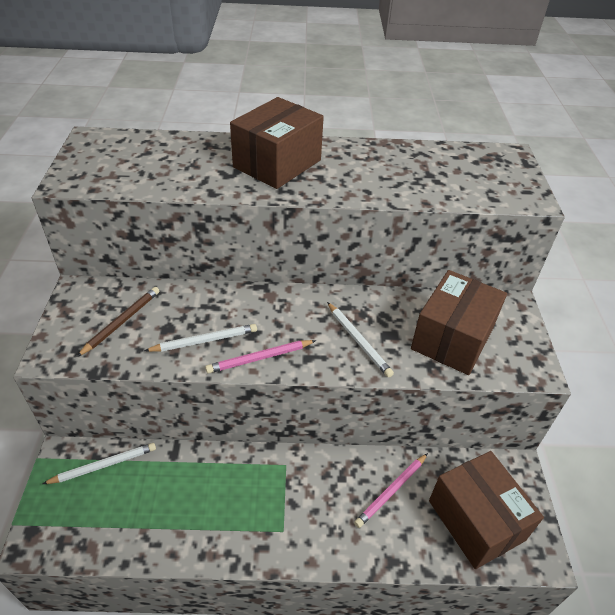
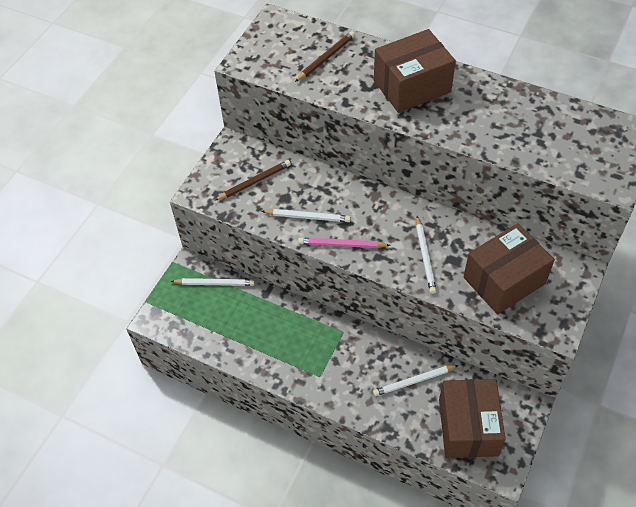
camera: 30 degrees right, 10 degrees up
(167, 159) = (326, 58): none -> brown pencil
(391, 491) = (414, 381): pink pencil -> white pencil

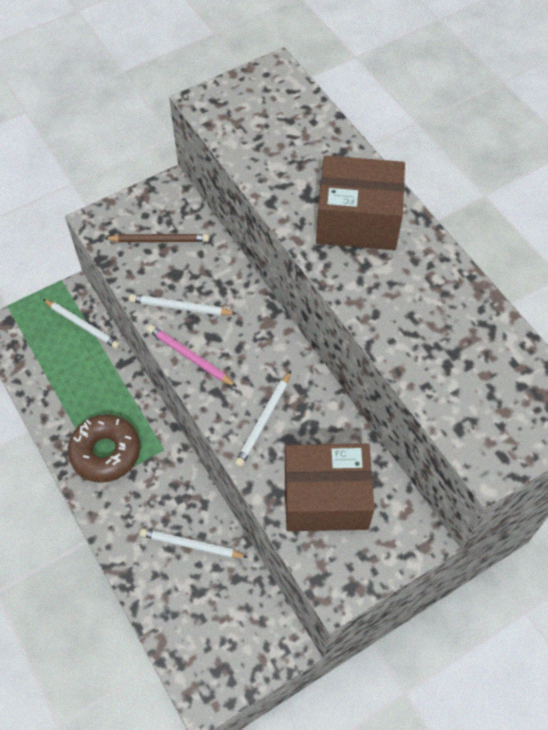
camera: 30 degrees right, 5 degrees up
(304, 357) = (105, 452): none -> brown donut
(307, 217) = (180, 307): white pencil -> white pencil turned 150 degrees clockwise
(326, 58) = (292, 140): brown pencil -> none
(468, 427) = (207, 629): brown box -> none

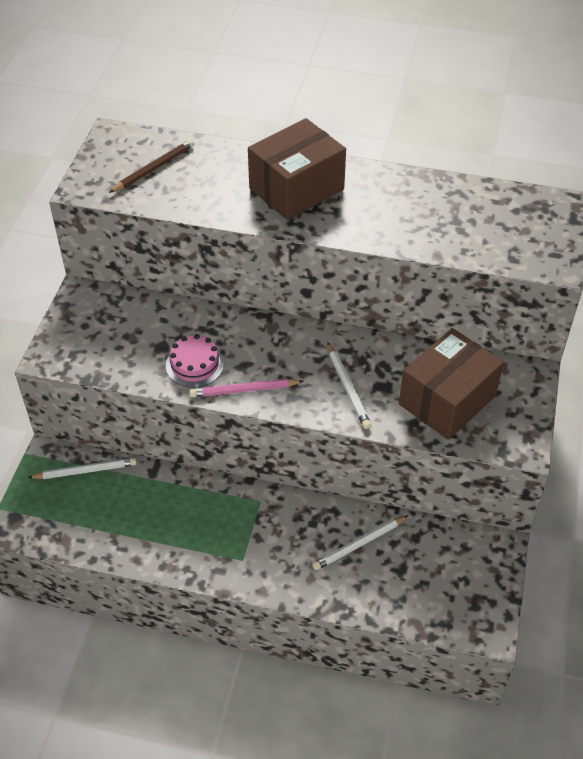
camera: 45 degrees left, 10 degrees down
(105, 452) = (218, 540): brown donut -> none
(159, 240) = (119, 333): brown pencil -> brown pencil (154, 168)
(180, 307) = (195, 364): white pencil -> pink cake

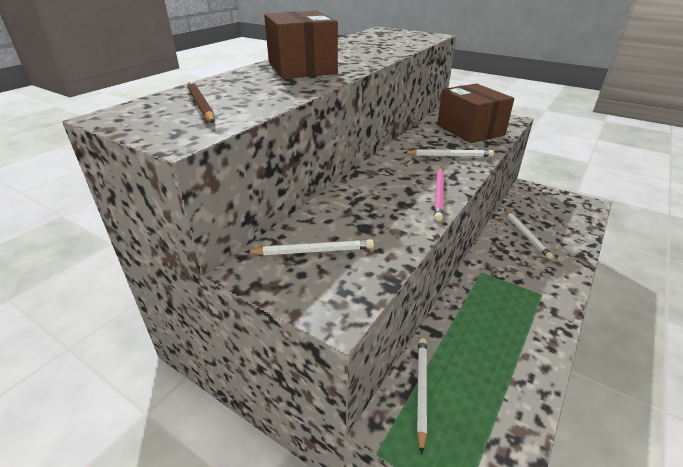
camera: 70 degrees left, 15 degrees down
(115, 323) = (313, 251): none -> white pencil
(195, 364) = (398, 213): pink cake -> none

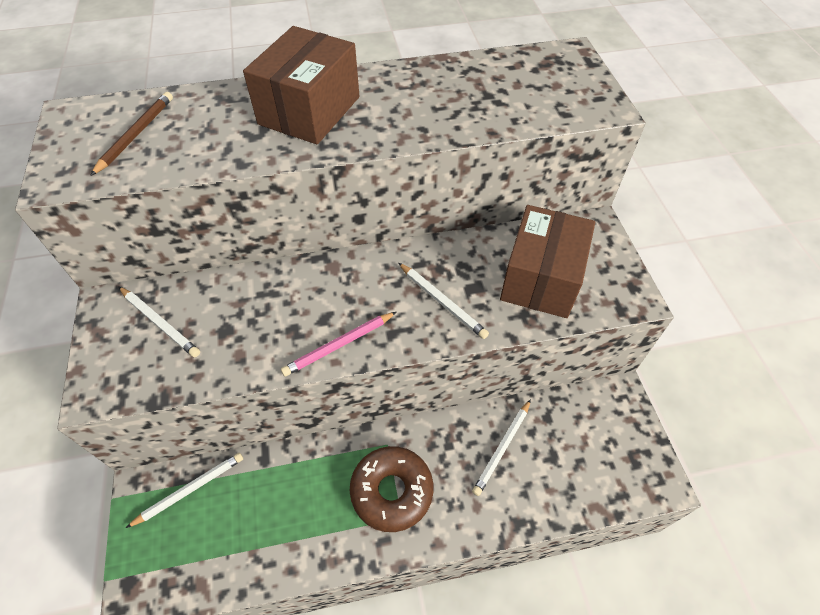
camera: 45 degrees right, 20 degrees up
(519, 288) = (392, 491): none -> brown donut

